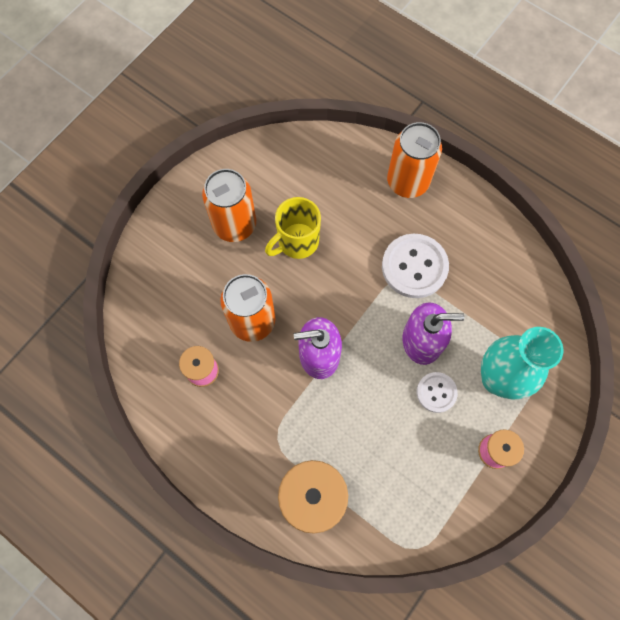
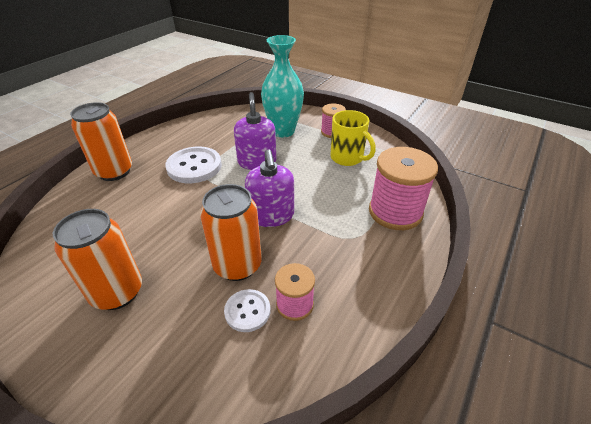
camera: 95 degrees left, 30 degrees down
(297, 242) = (153, 237): yellow mug -> yellow mug (347, 158)
(436, 392) = (296, 155): white button -> white button (247, 311)

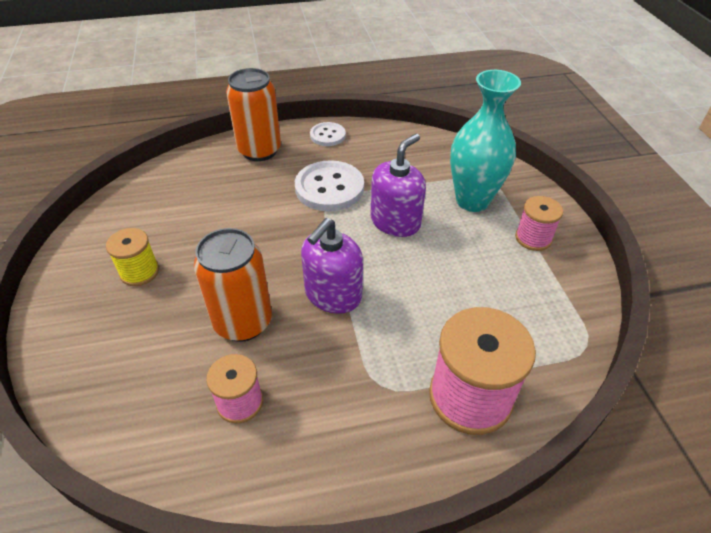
camera: 45 degrees right, 5 degrees up
(117, 292) = (139, 272): orange can -> yellow spool
(247, 311) = (199, 372): white button -> white button (327, 135)
(347, 158) = (506, 286): yellow mug -> none

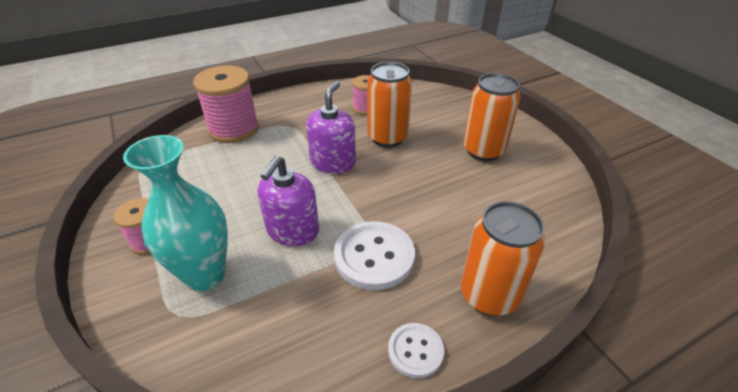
camera: 165 degrees right, 5 degrees down
(139, 272) = (483, 151): yellow spool -> orange can

